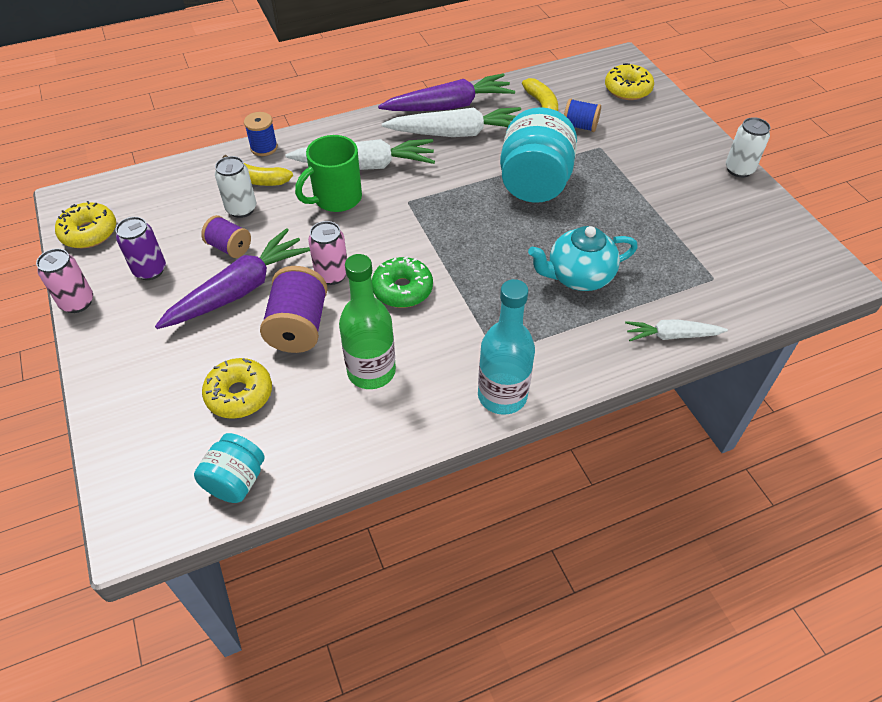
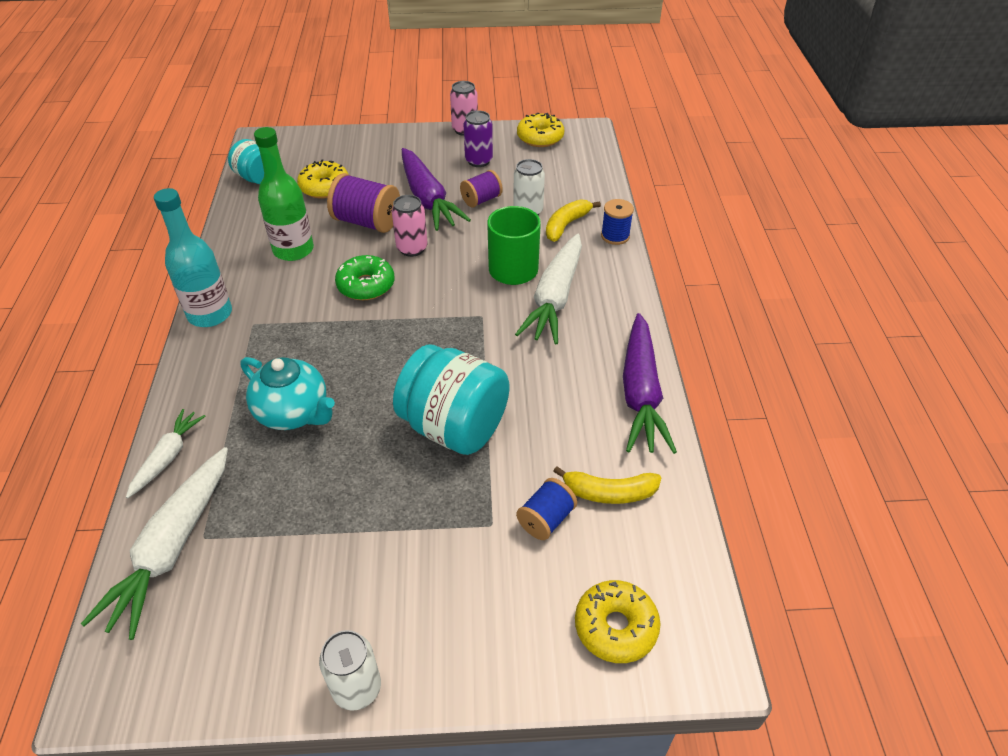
camera: 110 degrees right, 5 degrees down
(456, 133) = (581, 385): white carrot -> white carrot (172, 548)
(578, 277) = (294, 413): turquoise teapot -> turquoise teapot turned 120 degrees clockwise

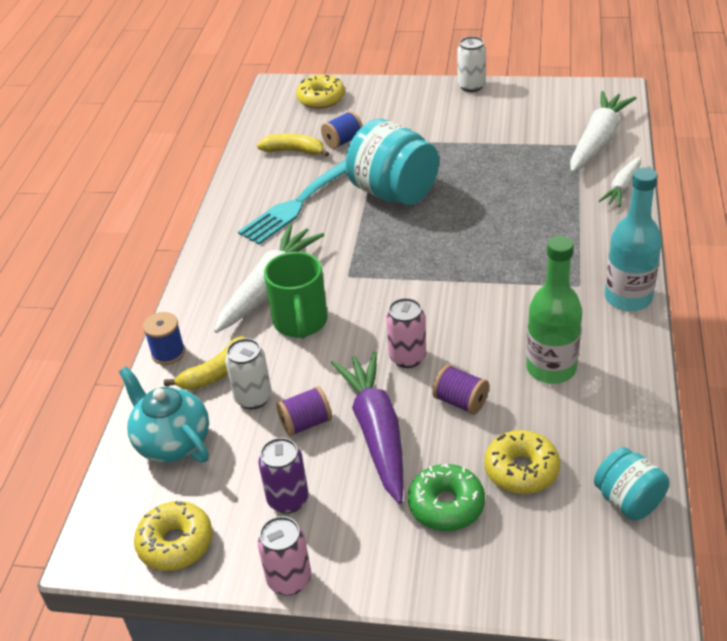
camera: 165 degrees left, 5 degrees down
(294, 413) = (525, 210): turquoise teapot -> turquoise teapot (172, 442)
(366, 285) = (463, 316): green donut -> green donut (446, 505)
(367, 222) = (461, 402): purple spool -> purple spool, size x0.61
(566, 403) = (300, 202): none -> turquoise fork
(640, 393) = (236, 205): purple carrot -> none

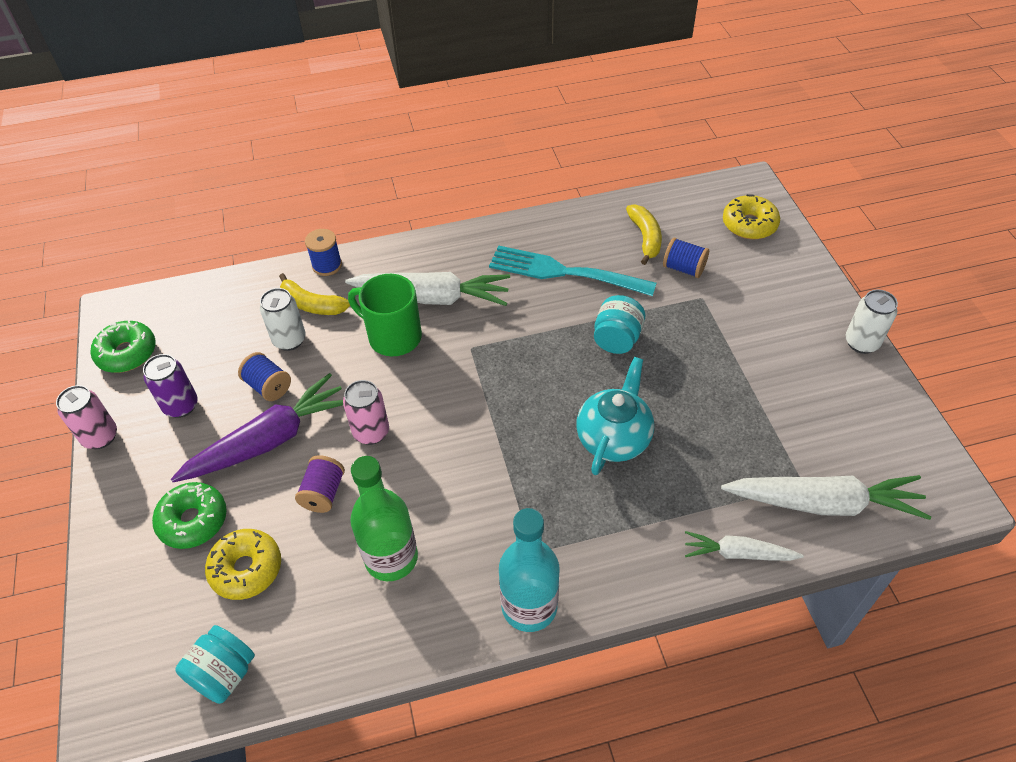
camera: 65 degrees right, 10 degrees up
(172, 442) = (228, 309): turquoise teapot -> turquoise teapot (613, 438)
(175, 543) = (127, 353): yellow donut -> green donut
(300, 322) = (393, 336): green mug -> green mug turned 60 degrees clockwise
(306, 423) = (268, 386): purple spool -> blue spool
(394, 193) = (617, 339): turquoise jar -> turquoise jar, size x0.56

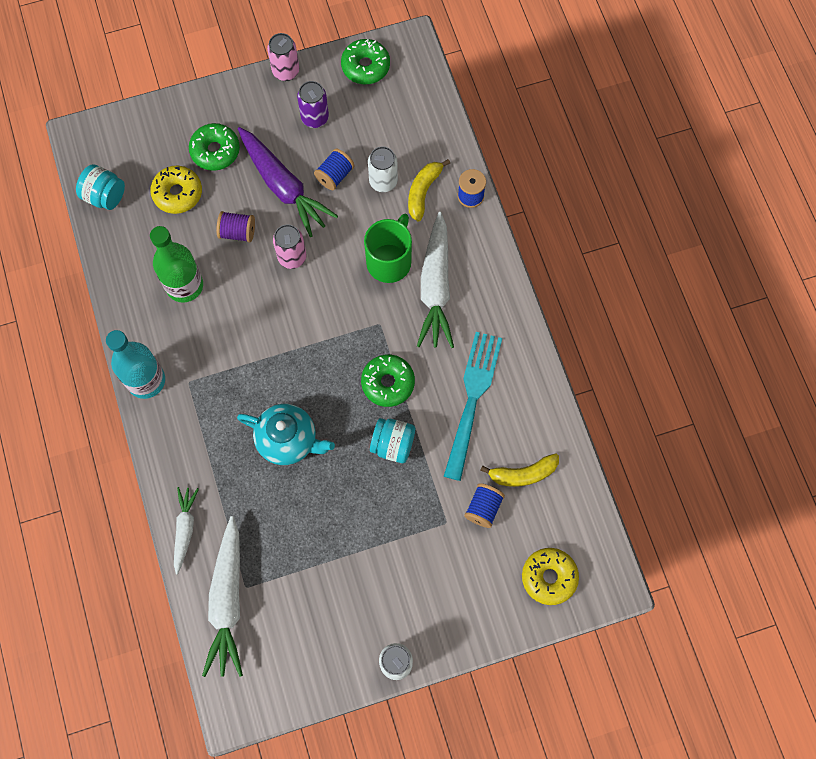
camera: 85 degrees right, 20 degrees up
(543, 342) = (388, 383): none -> green donut

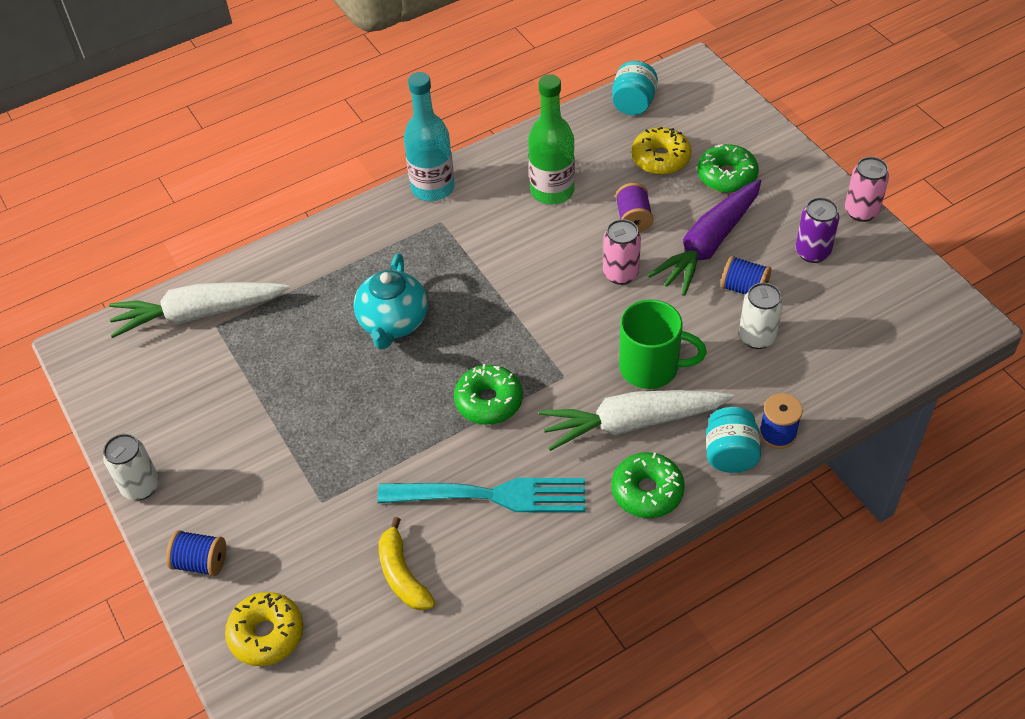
camera: 80 degrees right, 20 degrees down
(185, 529) = (273, 259): white carrot -> none
(365, 66) = (909, 284): green donut -> green donut (647, 491)
(393, 444) = (410, 424): turquoise jar -> turquoise jar (730, 454)
(423, 192) = (760, 381): yellow banana -> none
(483, 508) = (347, 538): blue spool -> blue spool (201, 562)

